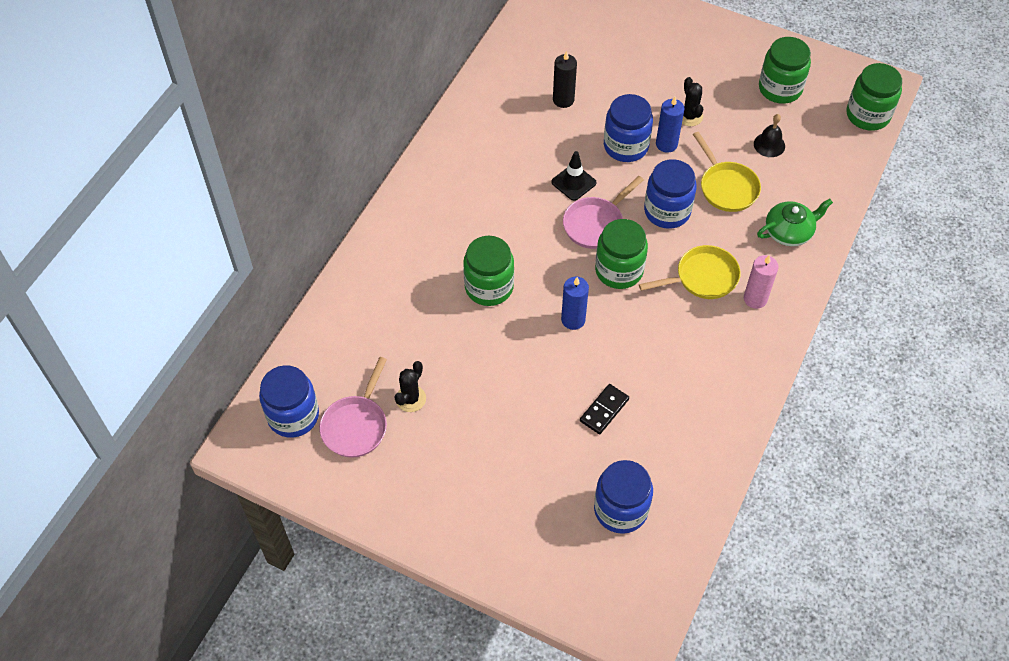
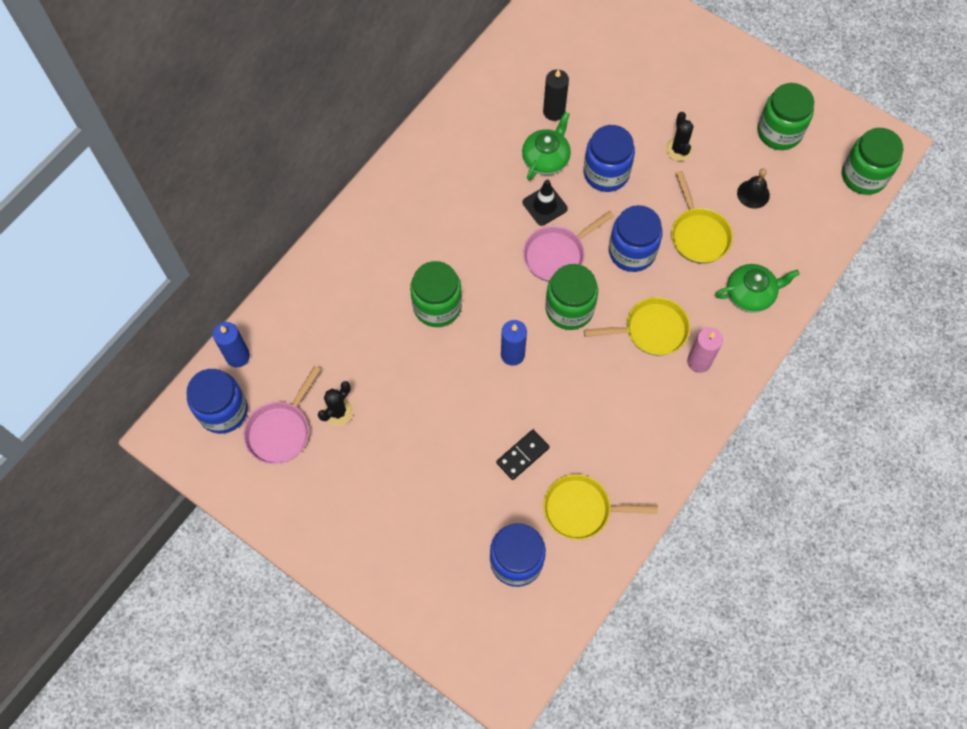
camera: 10 degrees right, 10 degrees up
(565, 141) = (546, 158): none -> green teapot
(666, 144) = (648, 177): blue candle -> blue candle (238, 356)
(674, 451) = (581, 509): none -> yellow pan

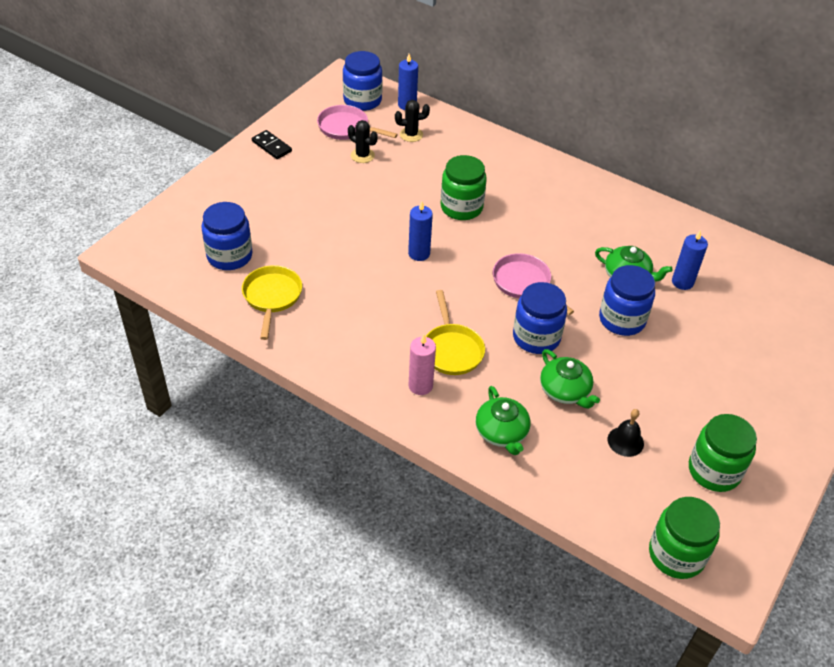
camera: 85 degrees right, 20 degrees down
(522, 455) = (324, 260): black domino -> black domino (272, 146)
(544, 205) = (575, 275): black traffic cone -> none
(554, 111) = (682, 282): black candle -> blue candle
(569, 309) = (468, 291): green jar -> none
(678, 149) = (665, 378): black cactus -> black cactus (411, 135)
(698, 235) = (565, 391): yellow pan -> green teapot

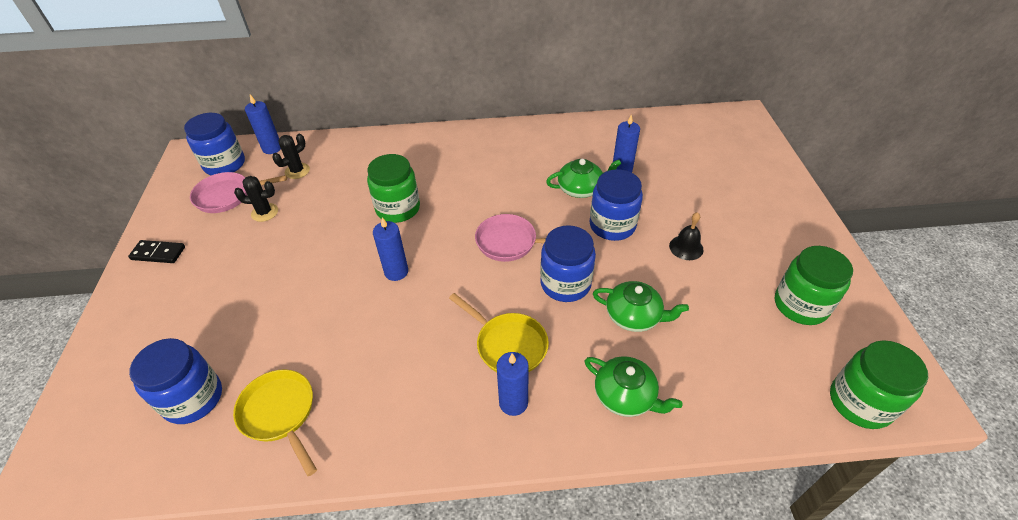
camera: 35 degrees left, 0 degrees up
(420, 386) = (513, 403): pink candle -> blue candle
(625, 441) = (720, 327): black bell -> black bell (686, 247)

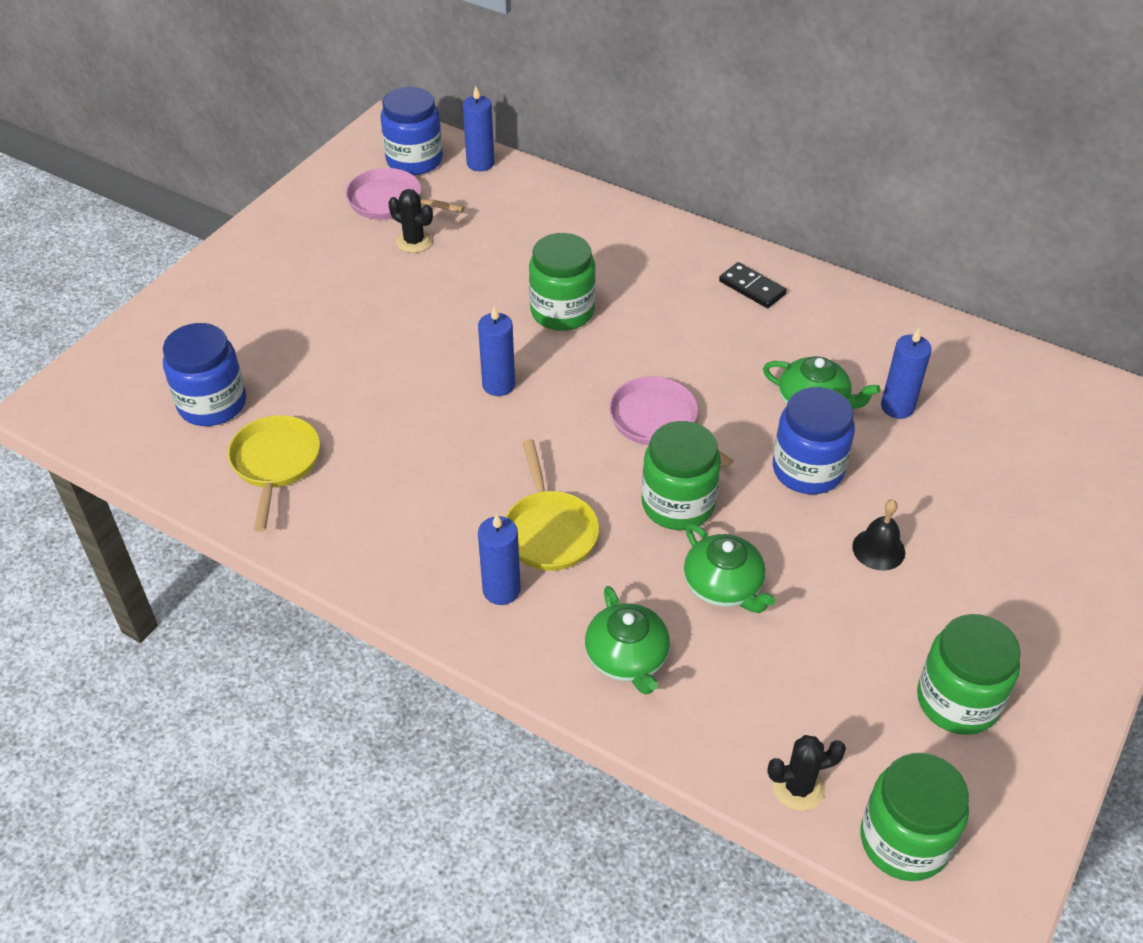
camera: 35 degrees right, 0 degrees up
(158, 253) = (279, 235): black domino -> black domino (752, 288)
(297, 171) = (486, 207): black cactus -> black cactus (798, 787)
(565, 284) = (678, 504): blue jar -> green jar

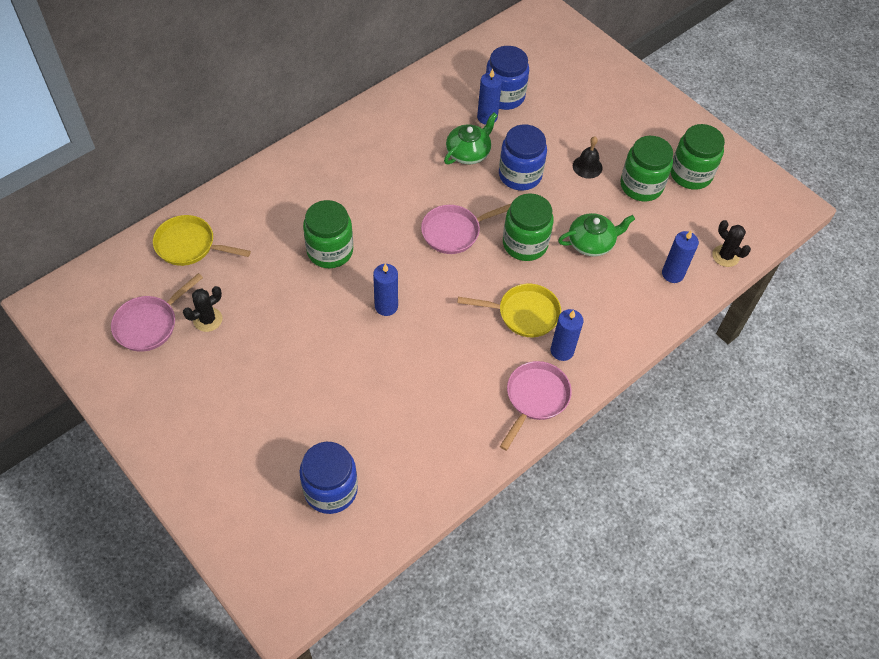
camera: 75 degrees left, 10 degrees up
(275, 464) = (409, 457): yellow pan -> yellow pan (189, 245)
(407, 575) = (535, 398): none -> pink pan
(414, 160) = (104, 295): blue jar -> blue jar (504, 96)
(480, 163) = (134, 254): blue candle -> blue candle (672, 274)
(627, 658) = (628, 303): green teapot -> none
(752, 288) = (355, 145): black domino -> none
(798, 787) = (725, 256): black cactus -> black cactus turned 45 degrees counterclockwise
(904, 841) = (762, 226): green jar -> green jar (641, 186)

